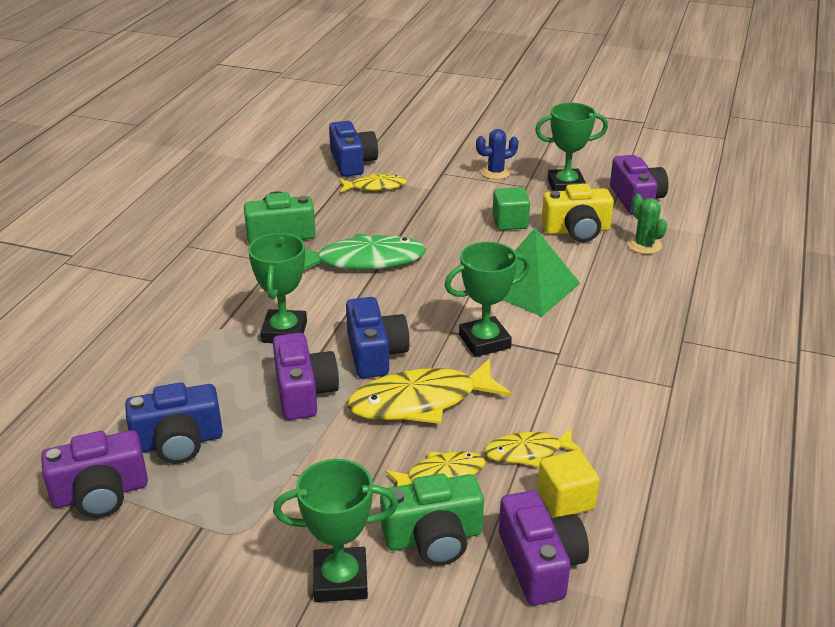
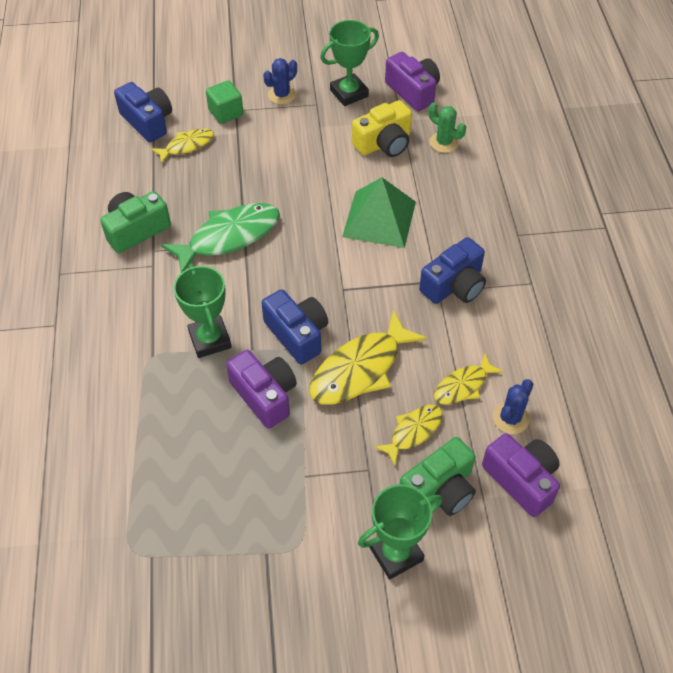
camera: 25 degrees left, 20 degrees up
(101, 493) = (167, 558): purple camera -> none
(178, 442) = (196, 484): blue camera -> blue camera (454, 285)
(484, 341) = (375, 290): green trophy -> none
(510, 222) = (325, 152): green cube -> green cube (226, 112)
(565, 500) = (510, 418): yellow cube -> blue cactus

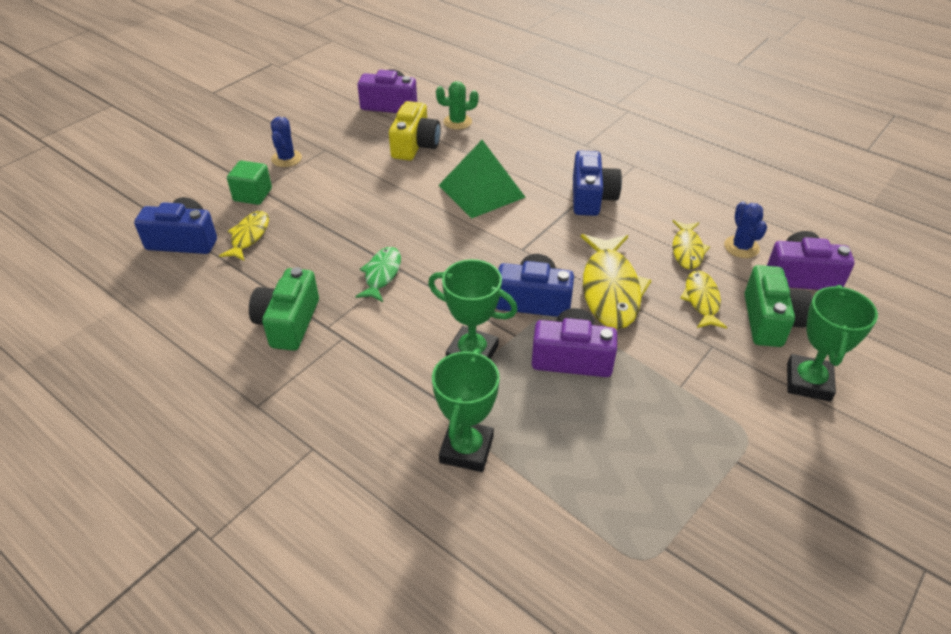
camera: 45 degrees left, 10 degrees down
(229, 237) = (381, 274): green fish -> green fish, size x0.57
(349, 93) = (342, 130): green trophy -> green trophy (466, 449)

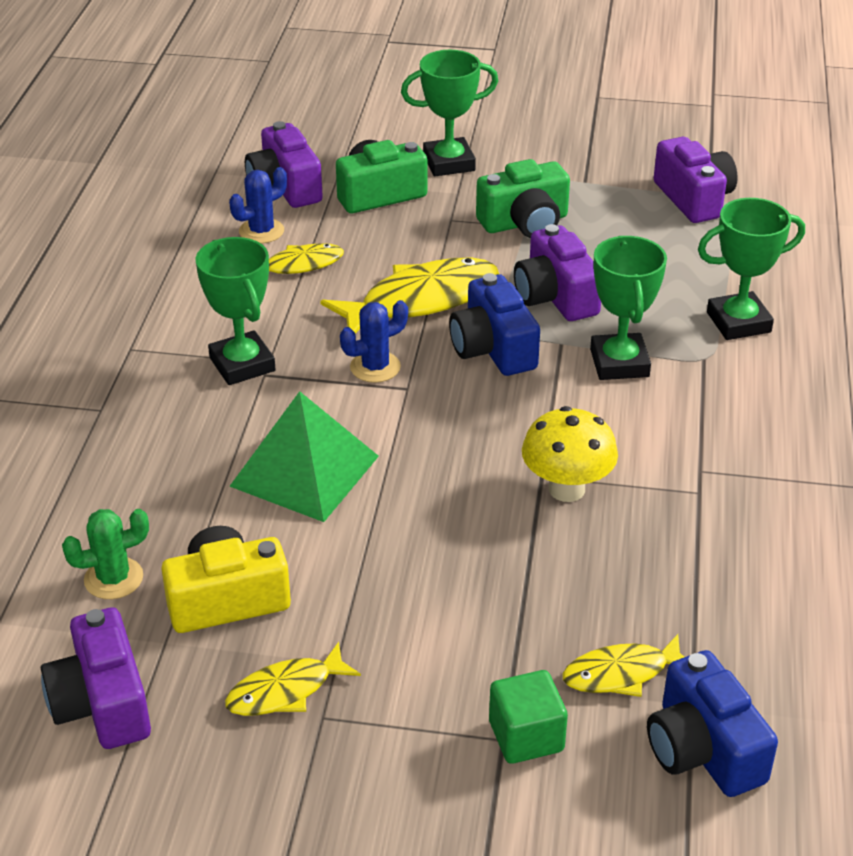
camera: 120 degrees left, 5 degrees down
(286, 158) = (390, 756): blue cactus -> blue cactus (375, 367)
(288, 323) = (728, 529): green camera -> green camera (525, 222)
(381, 274) = (566, 489): green fish -> yellow mushroom
(457, 122) = (113, 578): green cactus -> green cactus turned 75 degrees counterclockwise
(591, 197) = (242, 364): blue camera -> green trophy
(669, 533) = (693, 198): none -> purple camera
(701, 300) = (383, 238): yellow fish -> yellow fish (286, 691)

